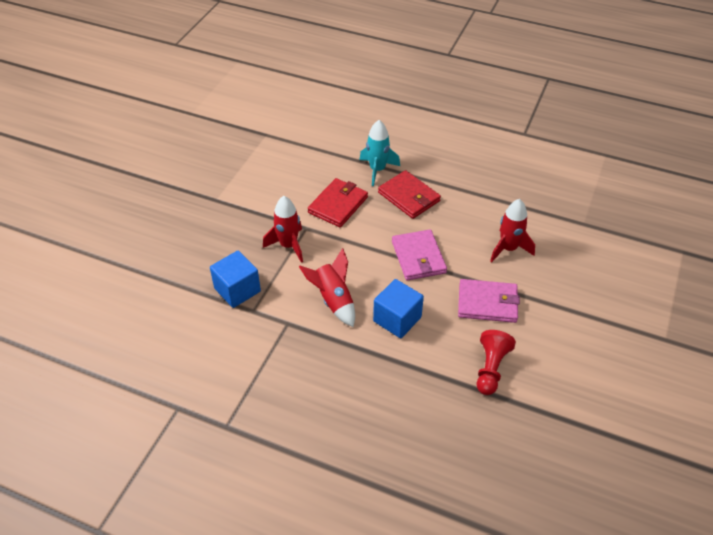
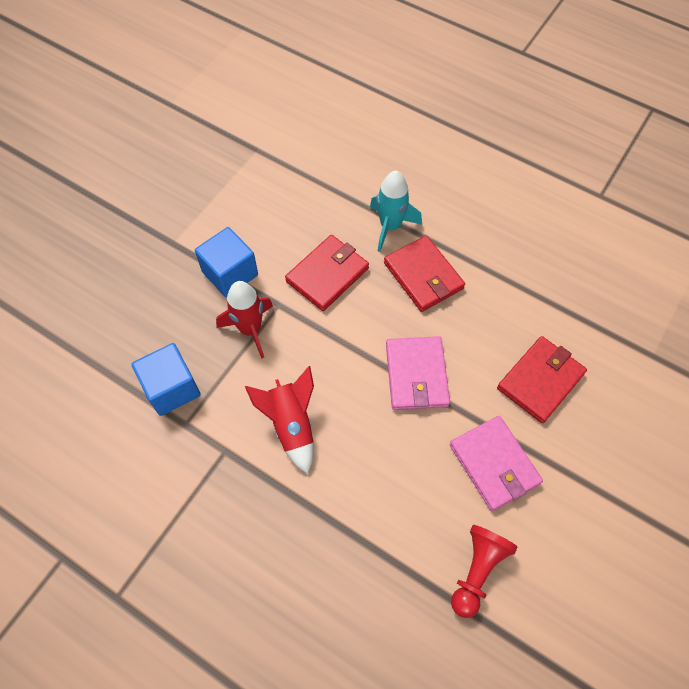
camera: 10 degrees right, 15 degrees up
(397, 319) = (368, 469): blue cube -> blue cube (230, 273)
(487, 303) = (494, 464): pink wallet -> pink wallet turned 45 degrees clockwise
(508, 249) = (540, 380): red rocket -> red wallet

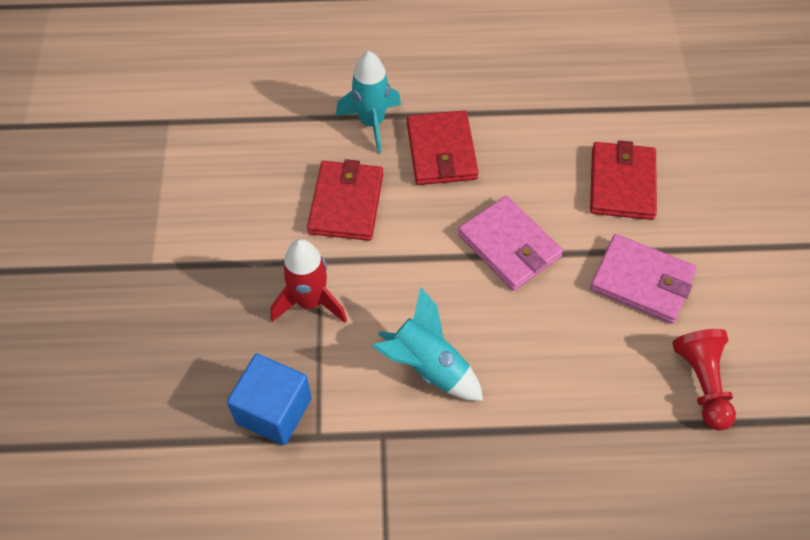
camera: 35 degrees left, 5 degrees down
(230, 273) = (242, 260): blue cube -> none
(291, 425) = (428, 367): red rocket -> turquoise rocket
(423, 276) = (441, 151): red wallet -> red wallet turned 60 degrees clockwise

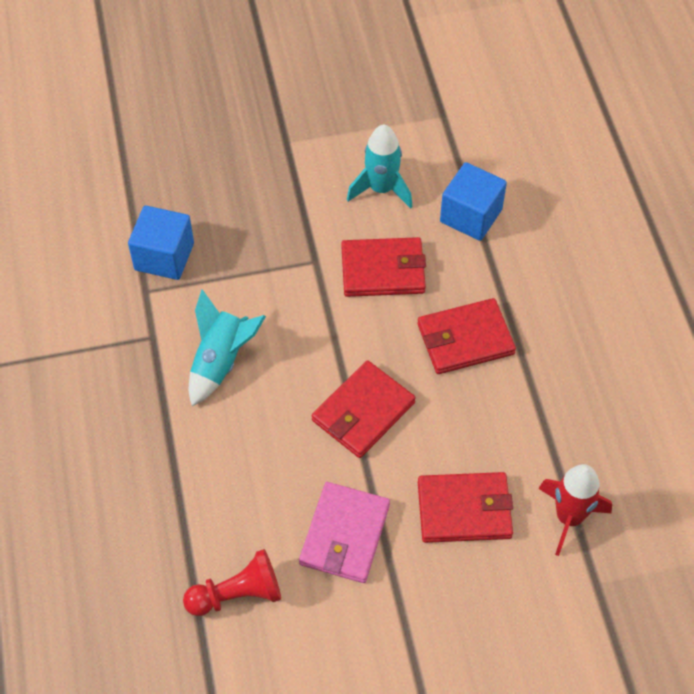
camera: 80 degrees right, 0 degrees up
(300, 121) = (471, 216): none -> blue cube
(310, 302) = (271, 262): red rocket -> red rocket (569, 517)
(371, 123) = (485, 274): turquoise rocket -> turquoise rocket (381, 189)
(509, 246) = (363, 412): pink wallet -> red wallet

